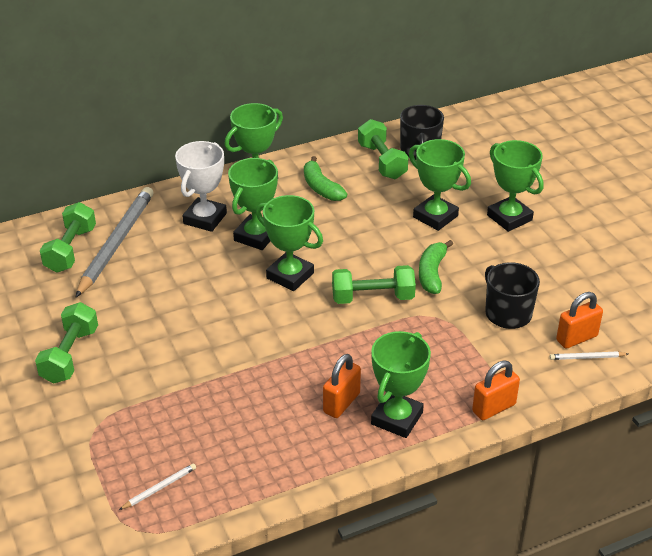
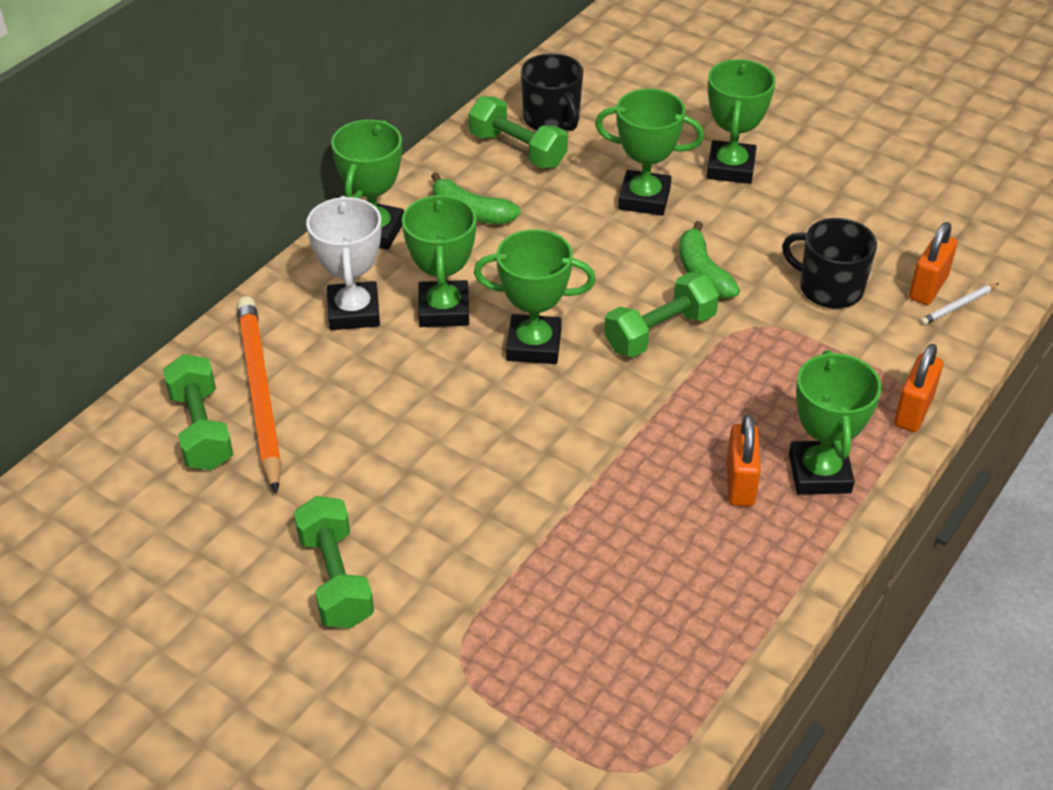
camera: 30 degrees left, 5 degrees up
(116, 243) = (260, 394): grey pencil -> orange pencil
(159, 488) = (617, 701): white pencil -> none
(509, 218) = (730, 168): green trophy -> green trophy turned 75 degrees clockwise

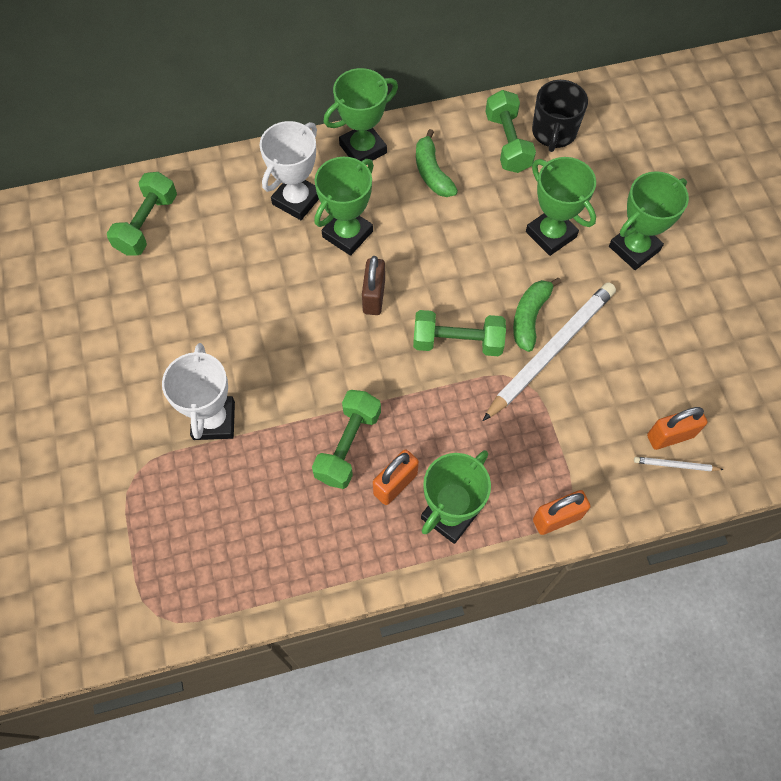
camera: 40 degrees right, 20 degrees up
(260, 394) = (196, 222): orange pencil -> none
(335, 579) = (124, 372): green dumbbell -> green dumbbell (348, 445)
(491, 555) = (214, 420): none -> white trophy
(534, 345) = (374, 297): green trophy -> brown padlock
(753, 287) = (551, 351): none -> white pencil
(829, 288) = (601, 388): black mug -> none

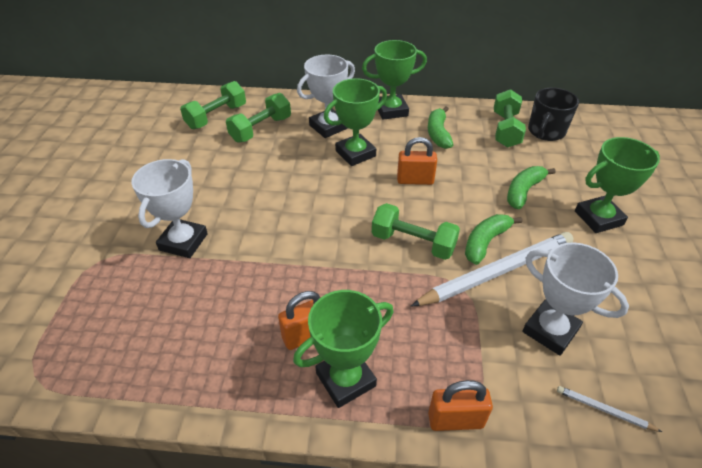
camera: 20 degrees right, 20 degrees down
(348, 445) = (280, 292): green dumbbell -> green dumbbell (261, 129)
(374, 297) = (356, 195): brown padlock -> none
(551, 234) = (523, 191): green trophy -> green banana
(615, 401) = (550, 330): none -> white trophy
(670, 436) = (603, 379): orange padlock -> orange padlock (415, 180)

